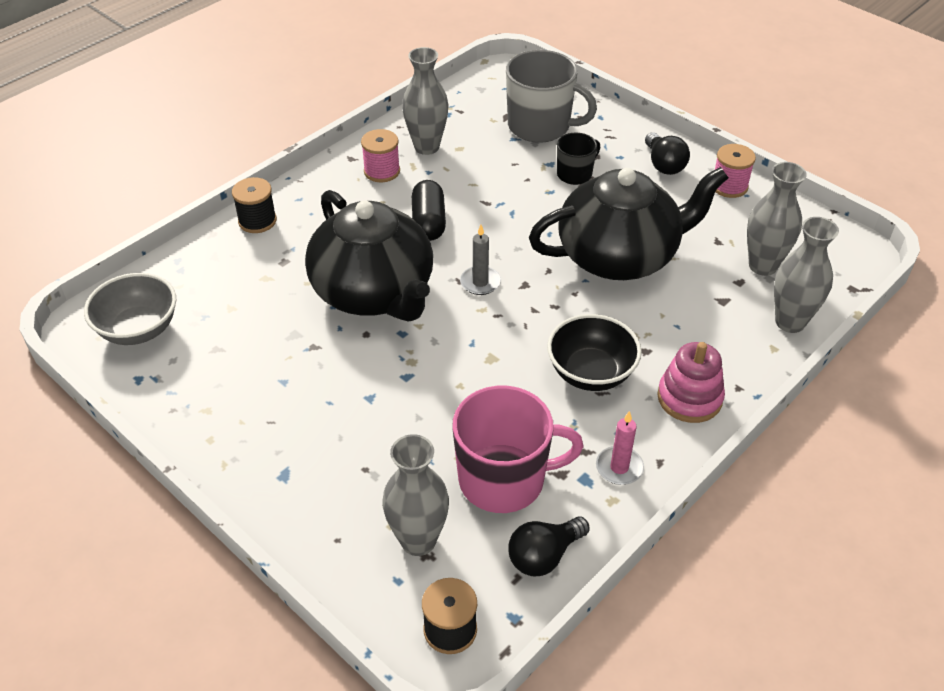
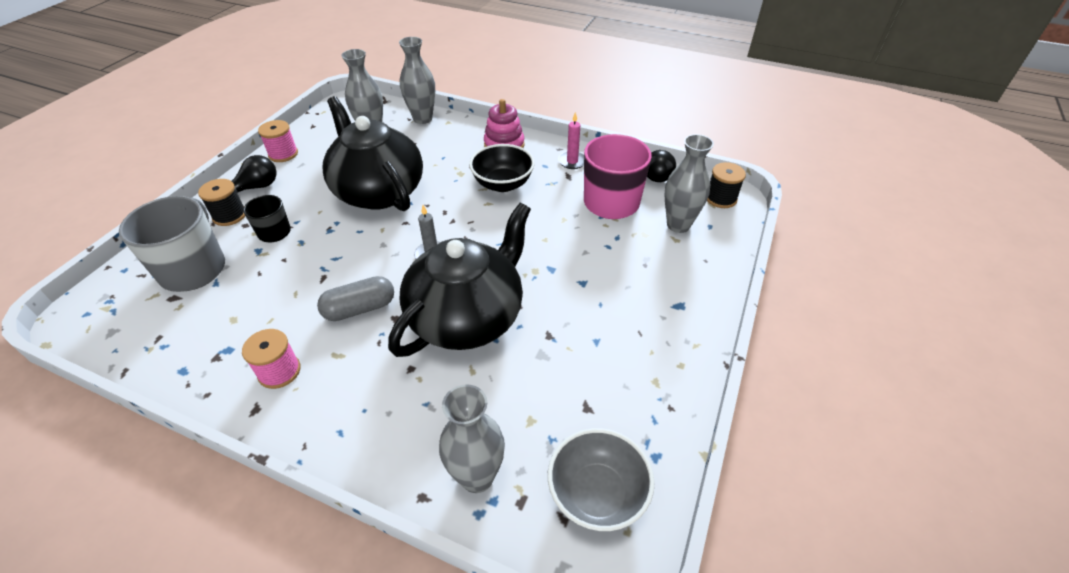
camera: 110 degrees left, 0 degrees up
(257, 221) = (388, 458): black spool -> black spool (229, 215)
(426, 147) = (231, 346): grey vase -> grey vase (477, 477)
(428, 222) = (360, 308): black capsule -> grey capsule

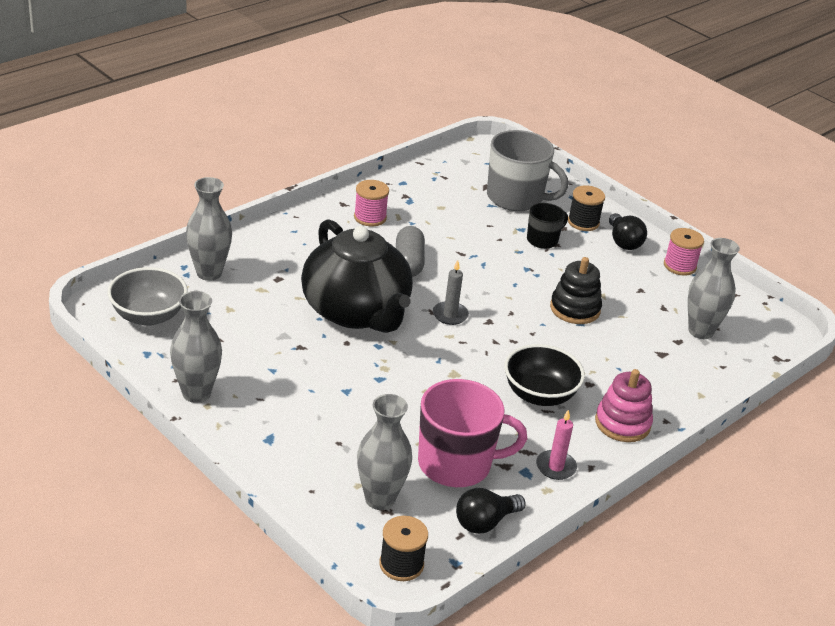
camera: 110 degrees right, 10 degrees down
(378, 191) = (575, 309): black teapot -> black stacking toy
(423, 119) = (718, 377): grey vase -> grey vase (196, 393)

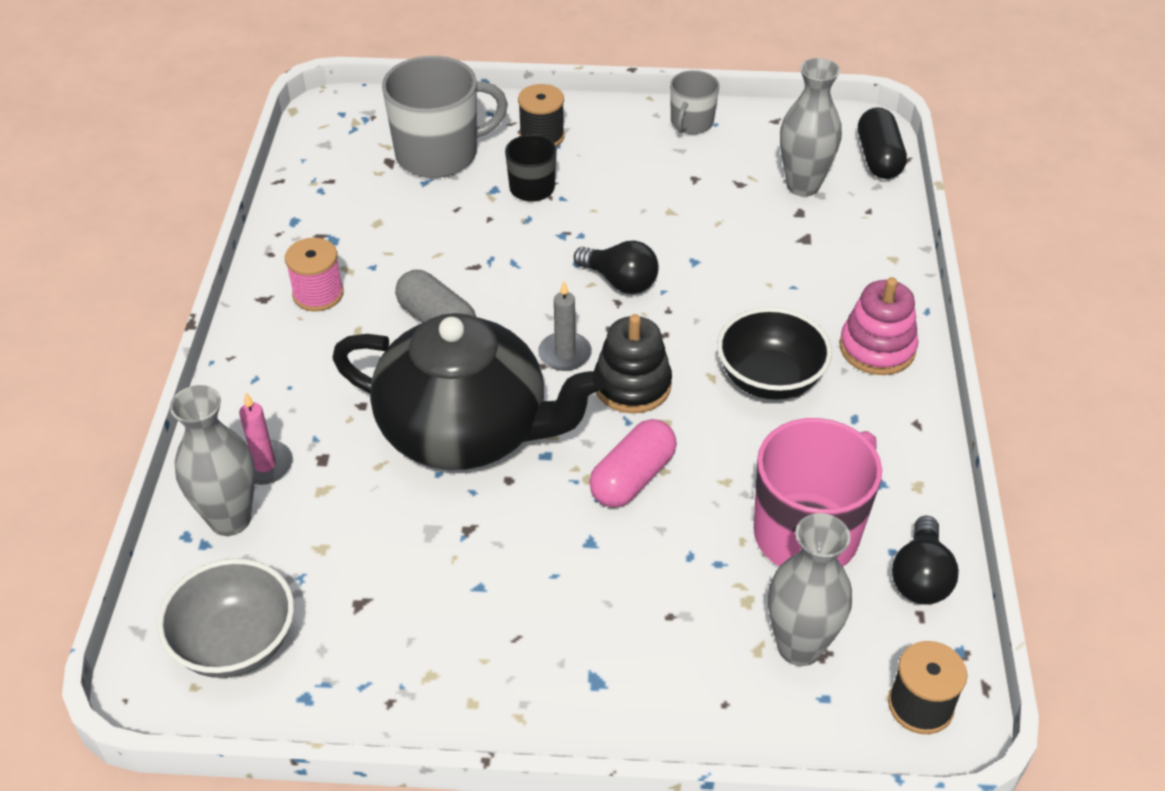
camera: 40 degrees left, 10 degrees up
(196, 393) = (438, 698): grey vase -> none
(405, 382) = (632, 478): none -> pink capsule
(555, 467) = (891, 452): pink candle -> pink candle (264, 465)
(575, 309) = (668, 248): black stacking toy -> black stacking toy (632, 385)
(623, 242) = (608, 132): black light bulb -> black light bulb (620, 281)
(679, 266) = (691, 123): pink spool -> grey mug
(771, 348) = (878, 158): none -> black capsule

